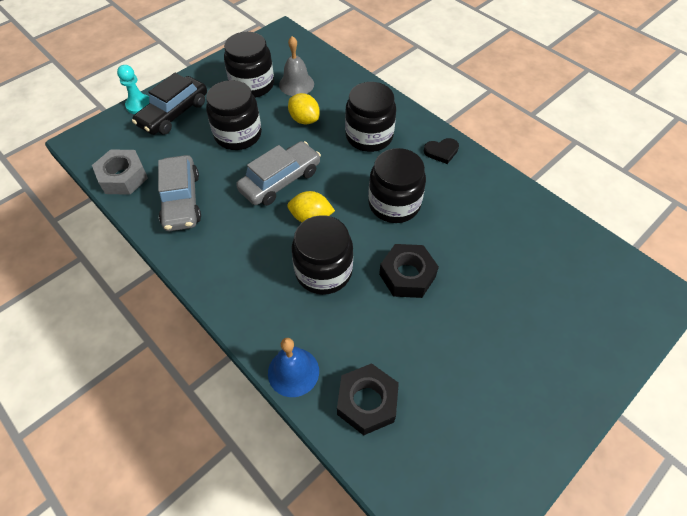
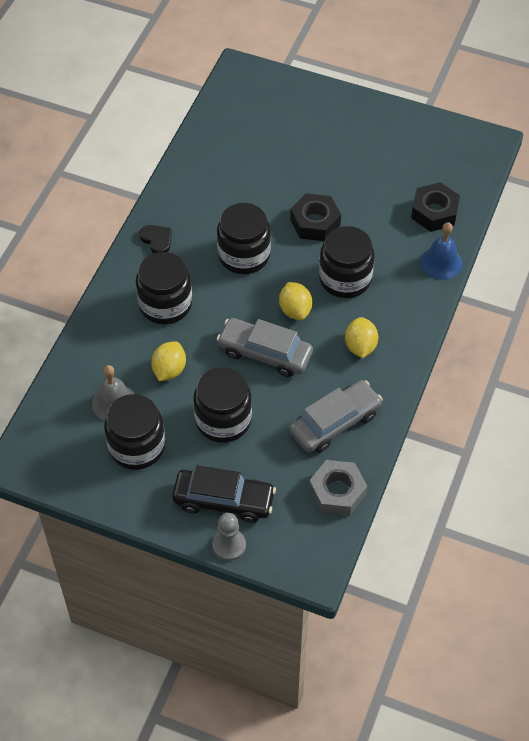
camera: 115 degrees left, 0 degrees up
(139, 105) = (229, 545): turquoise pawn -> grey pawn
(241, 250) = (360, 346): none -> yellow lemon

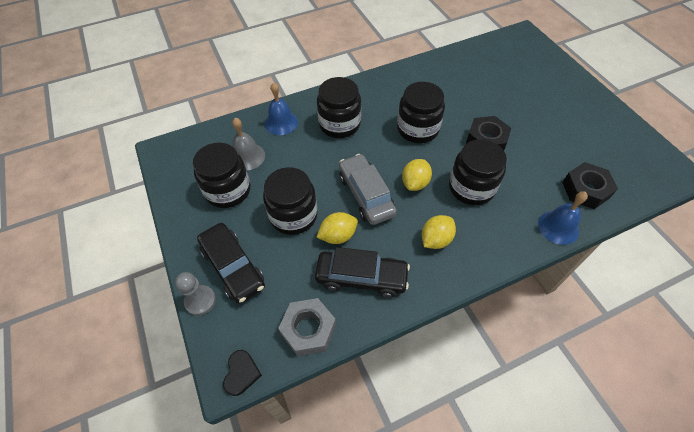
camera: 45 degrees right, 0 degrees up
(105, 345) = (281, 122): none -> blue bell
(157, 240) = (375, 88): black heart -> black heart (241, 373)
(169, 370) = (298, 161): yellow lemon -> yellow lemon (338, 236)
(335, 423) = (361, 278): grey car -> black car

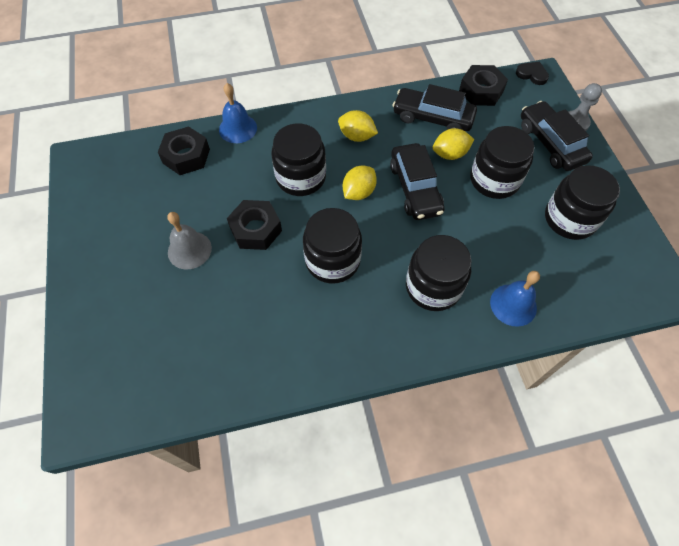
camera: 170 degrees left, 5 degrees up
(241, 373) = (532, 74): black heart -> black heart turned 105 degrees clockwise
(247, 156) = (553, 259): grey bell -> grey bell (189, 250)
(308, 330) = (481, 91): grey nut -> black nut
(366, 195) = (415, 188): grey car -> black car
(436, 239) = (357, 136): yellow lemon -> yellow lemon turned 60 degrees clockwise

